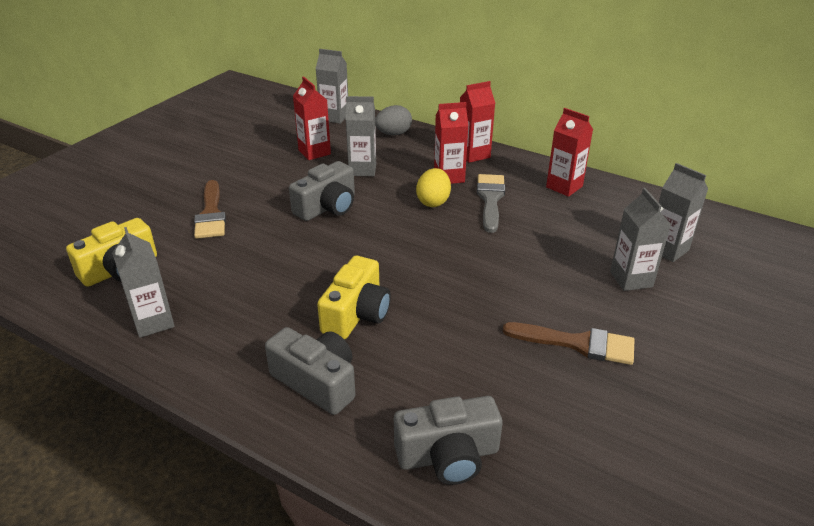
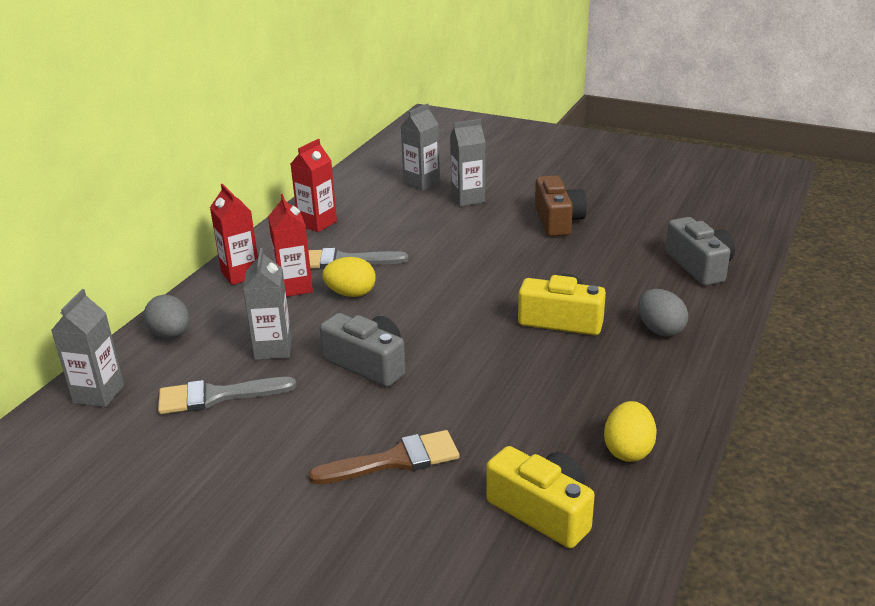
camera: 95 degrees left, 5 degrees down
(153, 322) = (628, 450): grey carton -> yellow egg
(314, 152) = (217, 396): red carton -> grey brush
(317, 382) = (660, 330): grey camera -> grey egg
(577, 343) = (557, 220): brown brush -> brown camera

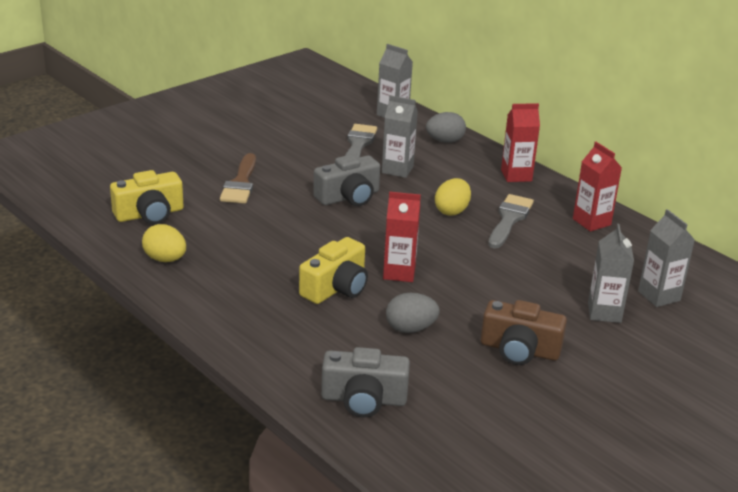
camera: 110 degrees right, 0 degrees up
(294, 287) = (479, 192): red carton -> red carton (399, 272)
(660, 330) = (281, 329): grey egg -> grey egg (410, 329)

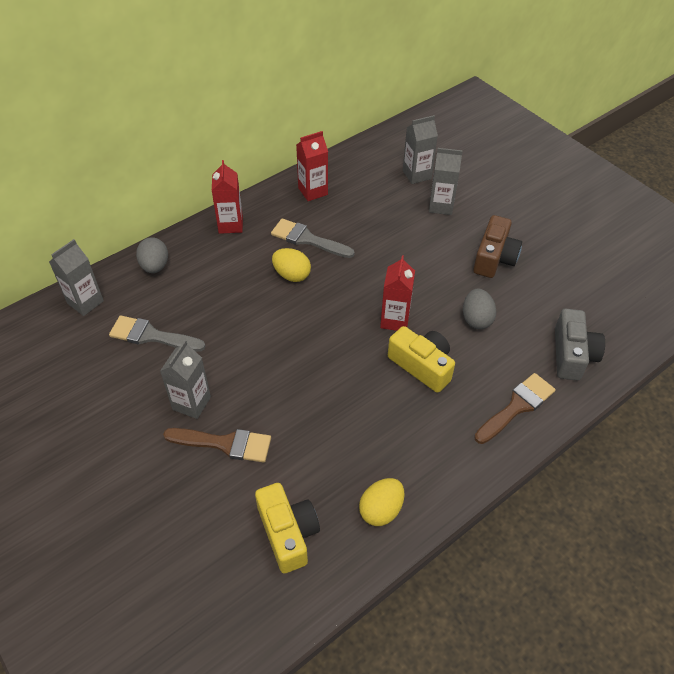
camera: 85 degrees left, 20 degrees up
(283, 348) = (517, 406): none -> brown brush
(348, 197) = (261, 349): grey camera -> none
(397, 170) = (210, 307): grey carton -> grey carton (191, 403)

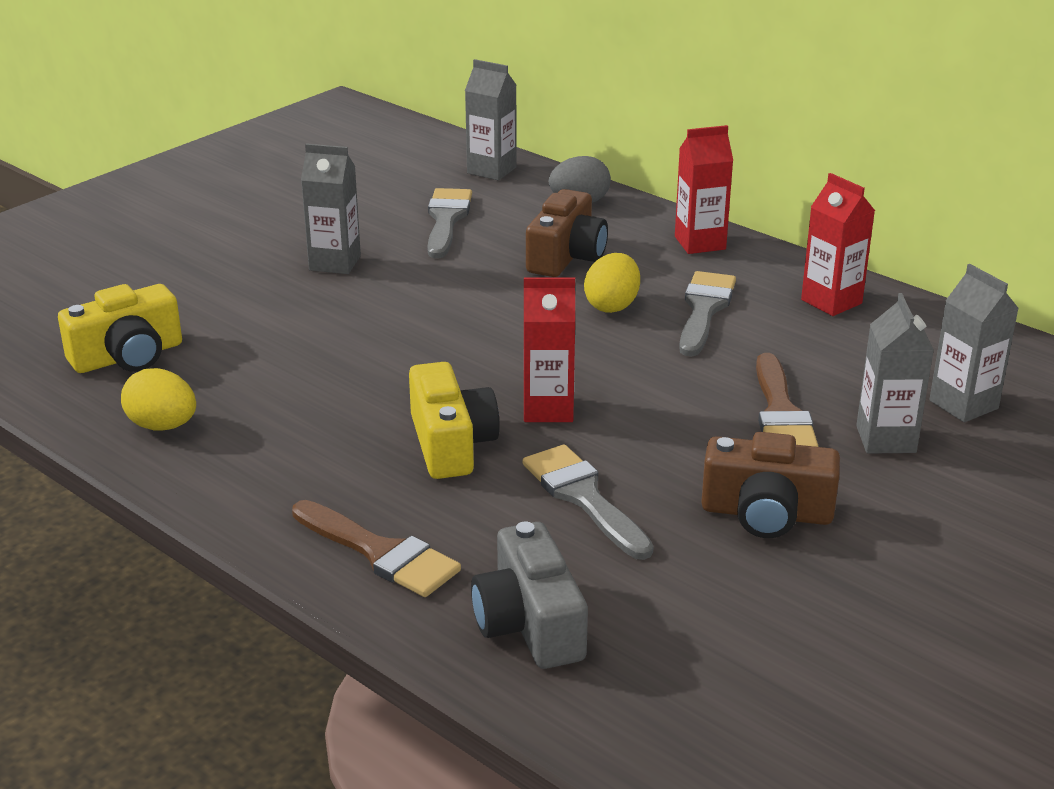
camera: 80 degrees right, 20 degrees down
(225, 444) = (270, 294): brown brush -> brown brush (781, 412)
(226, 284) = (566, 256): none -> brown camera
(422, 366) = (451, 444): yellow camera -> yellow camera turned 45 degrees counterclockwise
(476, 319) = (584, 497): grey egg -> grey brush
(572, 354) = (529, 624): grey camera -> grey camera turned 75 degrees clockwise

